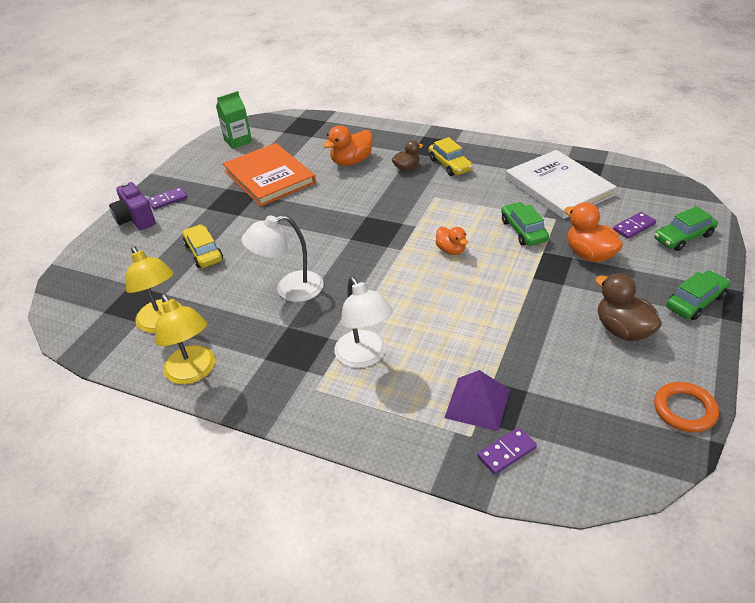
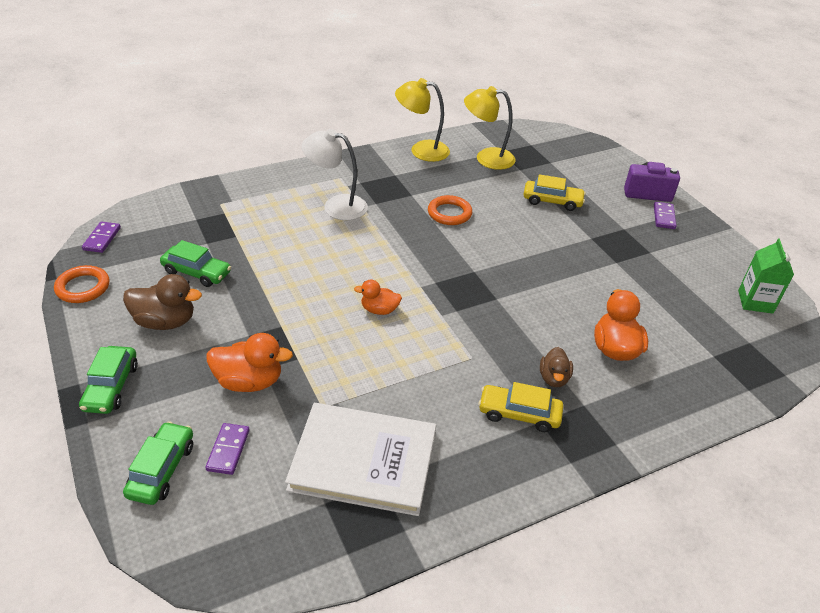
camera: 125 degrees right, 0 degrees up
(269, 177) = (643, 283): orange book -> none
(290, 289) = (449, 213): white lamp -> orange ring
(477, 403) = (233, 220): purple pyramid -> none
(506, 452) = (190, 207): purple domino -> purple domino (102, 239)
(523, 230) = (339, 371): green car -> green car (197, 272)

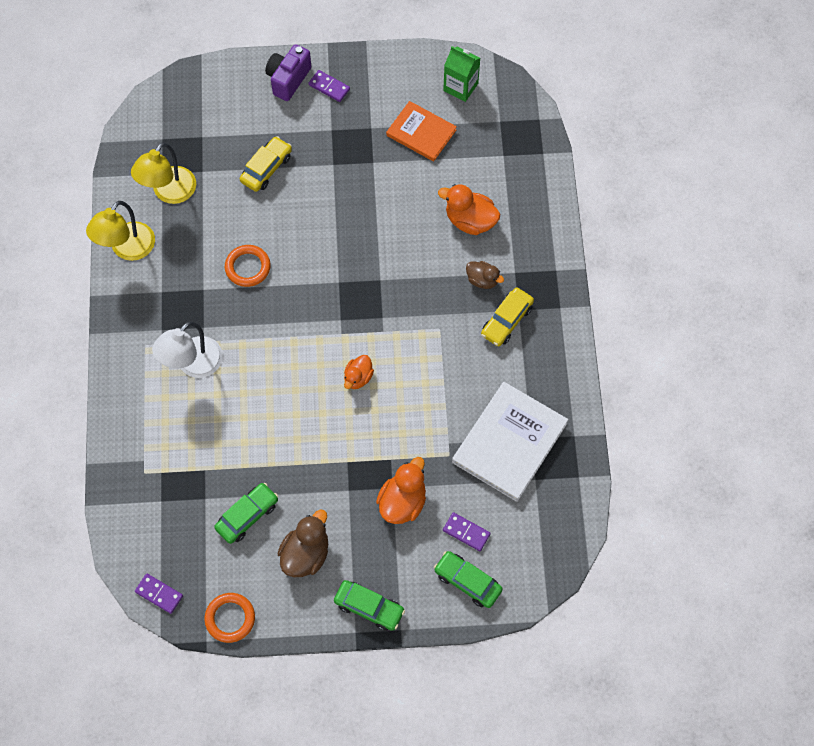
camera: 65 degrees left, 25 degrees up
(678, 286) = (421, 133): none -> orange book

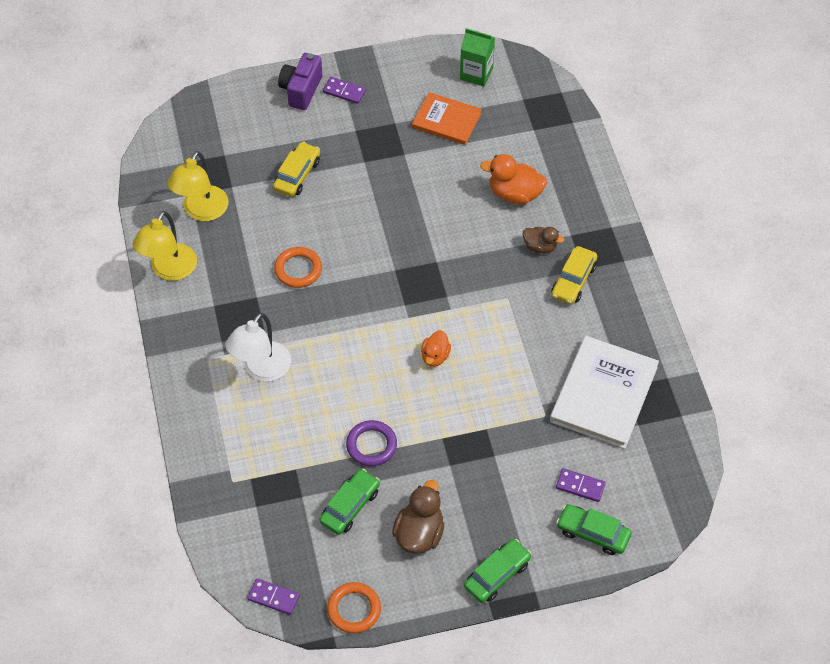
camera: 10 degrees left, 10 degrees down
(279, 458) = (371, 445): none -> purple ring
(369, 607) = (497, 575): green car -> green car turned 60 degrees counterclockwise
(402, 502) = (508, 467): orange duck -> none

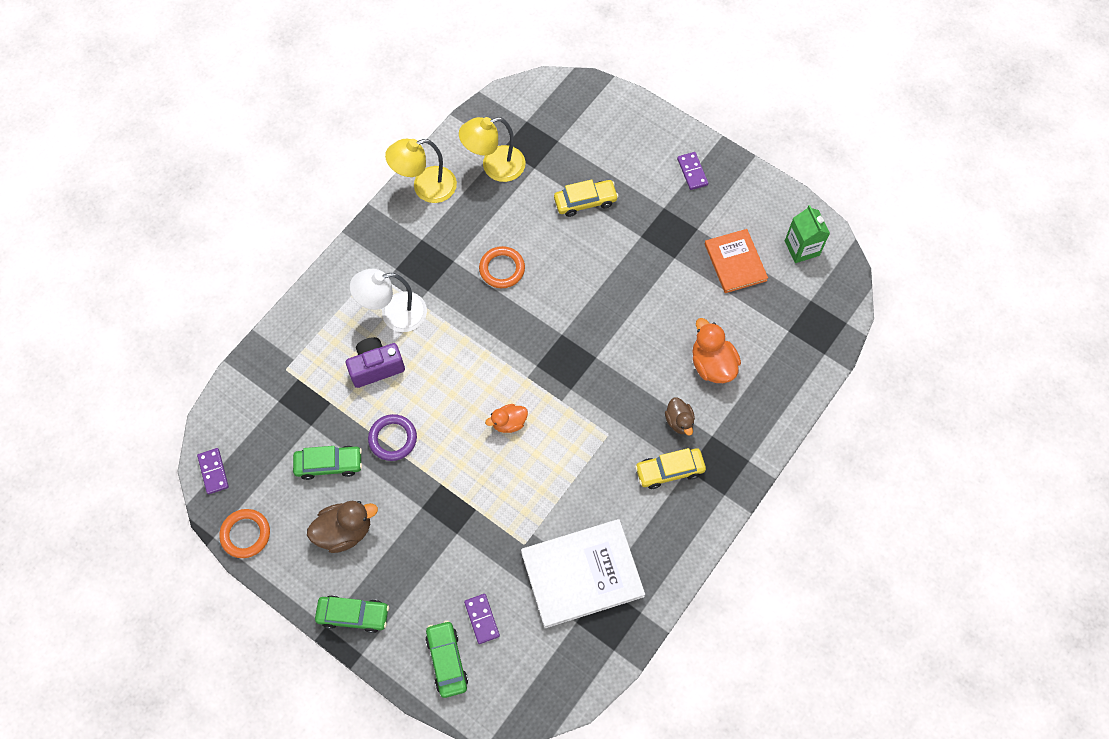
camera: 50 degrees right, 10 degrees up
(301, 90) = (665, 143): purple camera -> purple camera (376, 367)

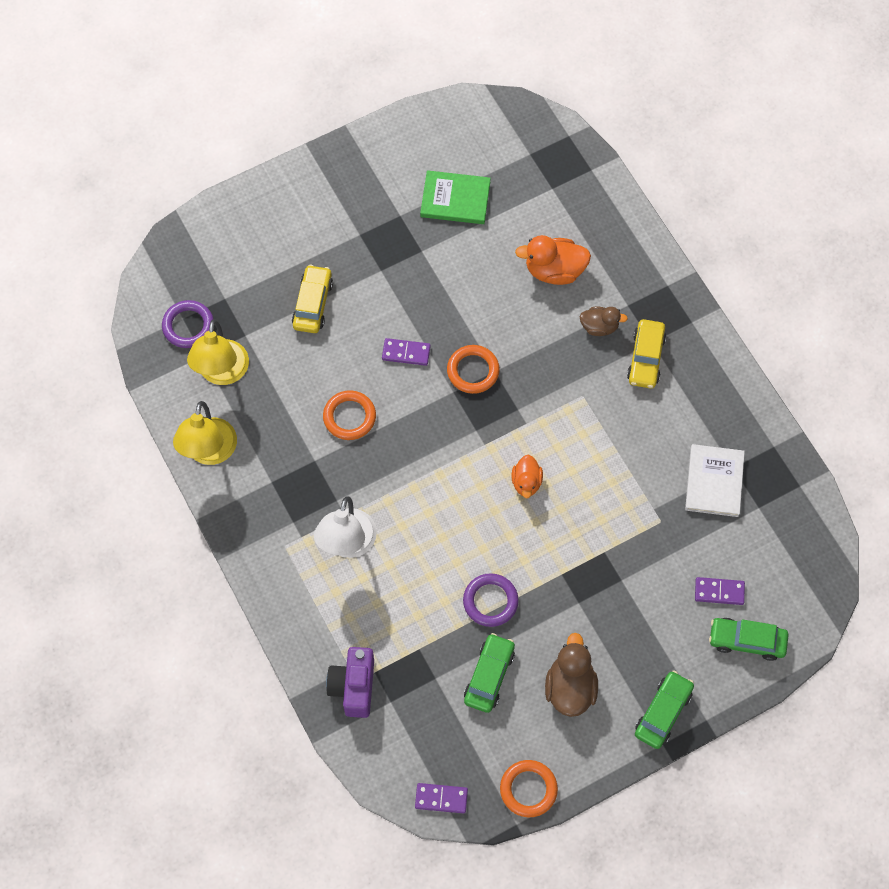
camera: 65 degrees left, 0 degrees up
(376, 367) = (401, 586): purple camera -> purple camera (353, 687)
(522, 127) = (188, 326): none -> purple ring
(582, 574) = (714, 482): white book -> white book, size x0.62
(587, 341) = (473, 371): none -> orange ring
(692, 172) = (333, 190): purple domino -> purple domino (406, 353)
(735, 262) = (455, 199): orange book -> green book
(802, 248) = (470, 134): green carton -> none

